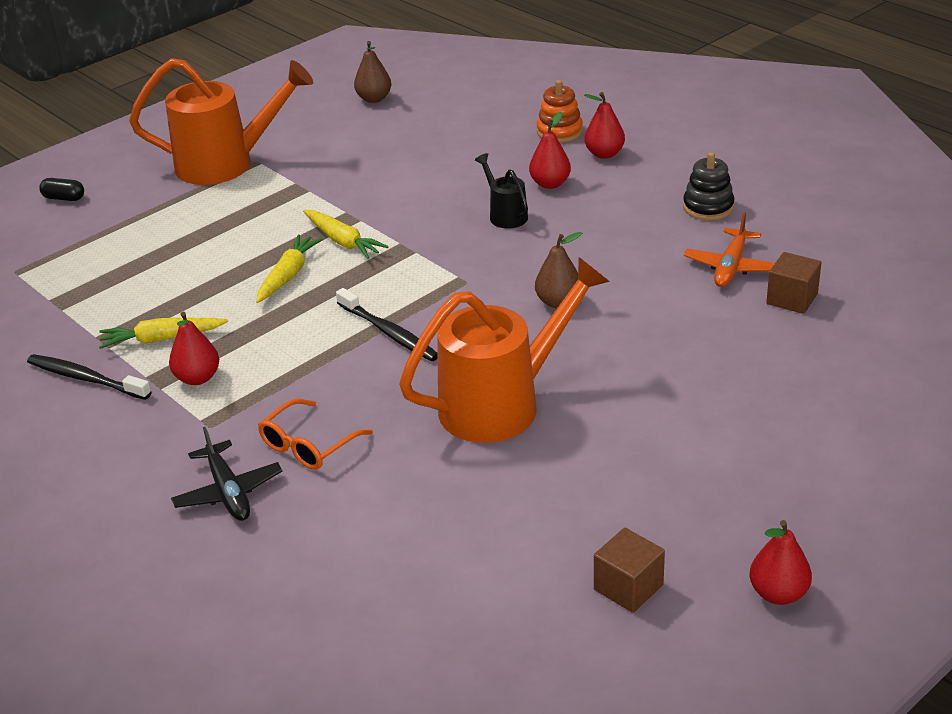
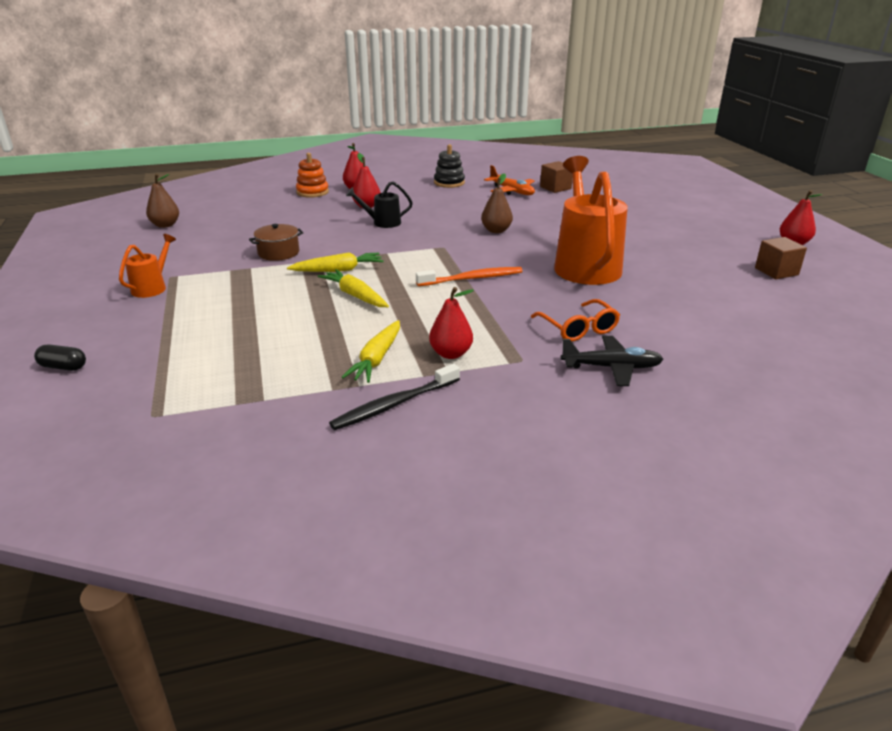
camera: 65 degrees left, 5 degrees down
(64, 198) = (63, 367): black capsule -> black capsule turned 60 degrees clockwise
(227, 164) = (152, 287): orange watering can -> orange watering can, size x0.47
(358, 189) = (278, 253): none -> brown pot
(388, 332) = (472, 278): black toothbrush -> orange toothbrush

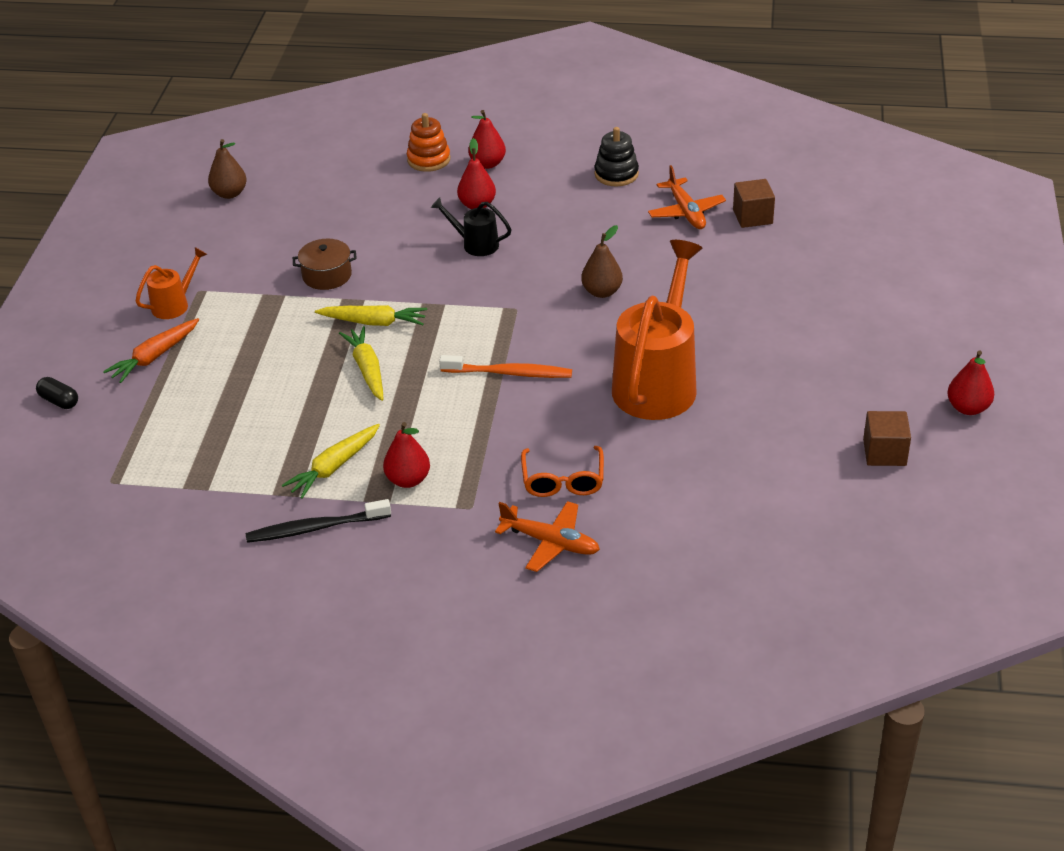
camera: 25 degrees right, 10 degrees up
(151, 321) = (154, 357): none -> orange carrot
(612, 368) = (551, 542): black plane -> orange plane

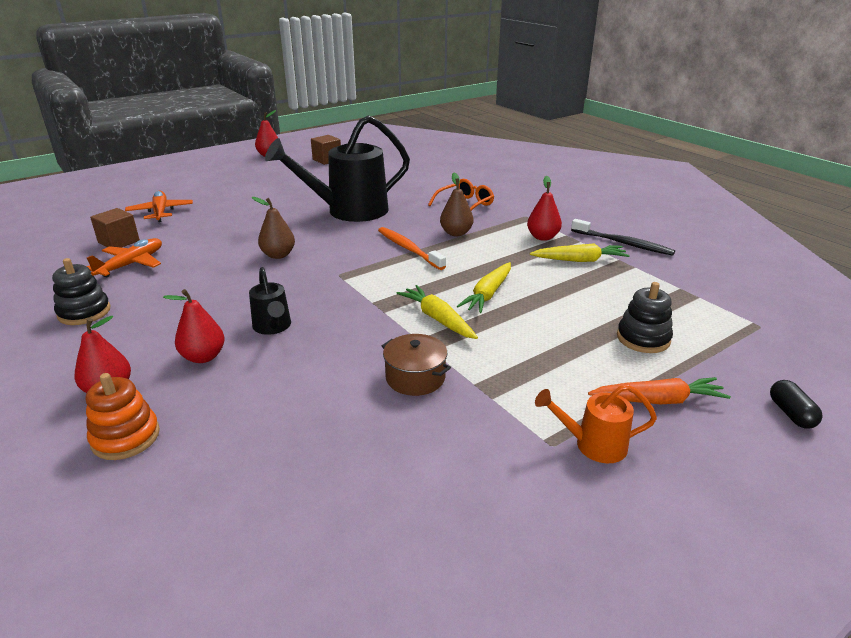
camera: 135 degrees left, 10 degrees down
(200, 404) = (643, 338): none -> black stacking toy
(230, 193) = (362, 578): brown pear -> brown pear (456, 233)
(551, 542) = (507, 193): orange plane -> orange plane (160, 212)
(658, 381) = (348, 211): orange watering can -> black watering can

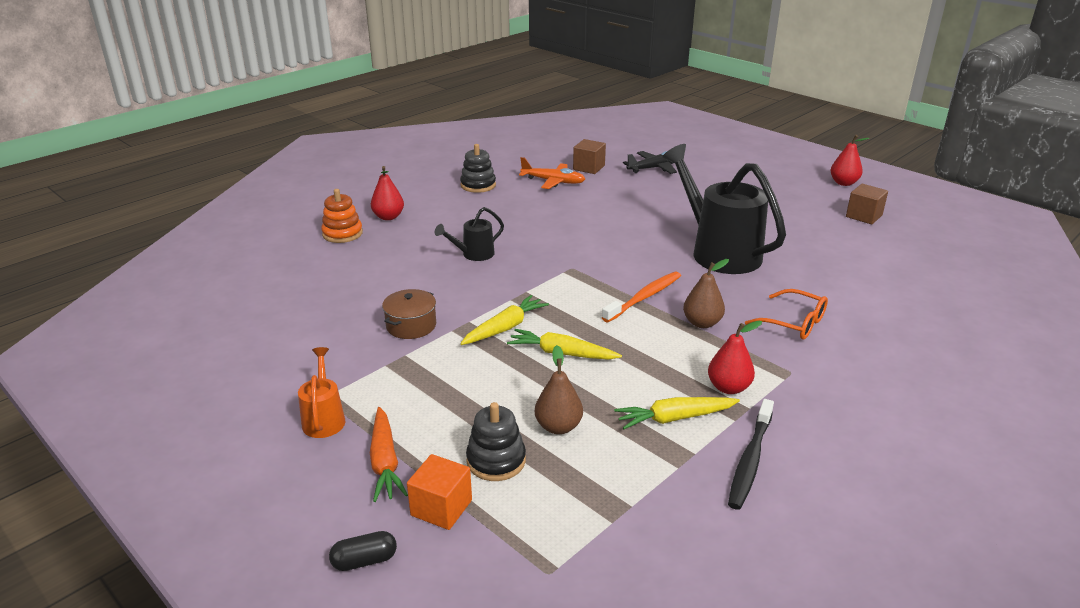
camera: 80 degrees right, 0 degrees up
(160, 212) = (655, 168): orange plane -> black plane
(203, 357) = (429, 237): red pear -> none
(278, 255) = (597, 234): brown pear -> brown pear (558, 427)
(580, 260) = (674, 418): yellow carrot -> yellow carrot turned 90 degrees clockwise
(710, 369) = (441, 508): none -> orange cube

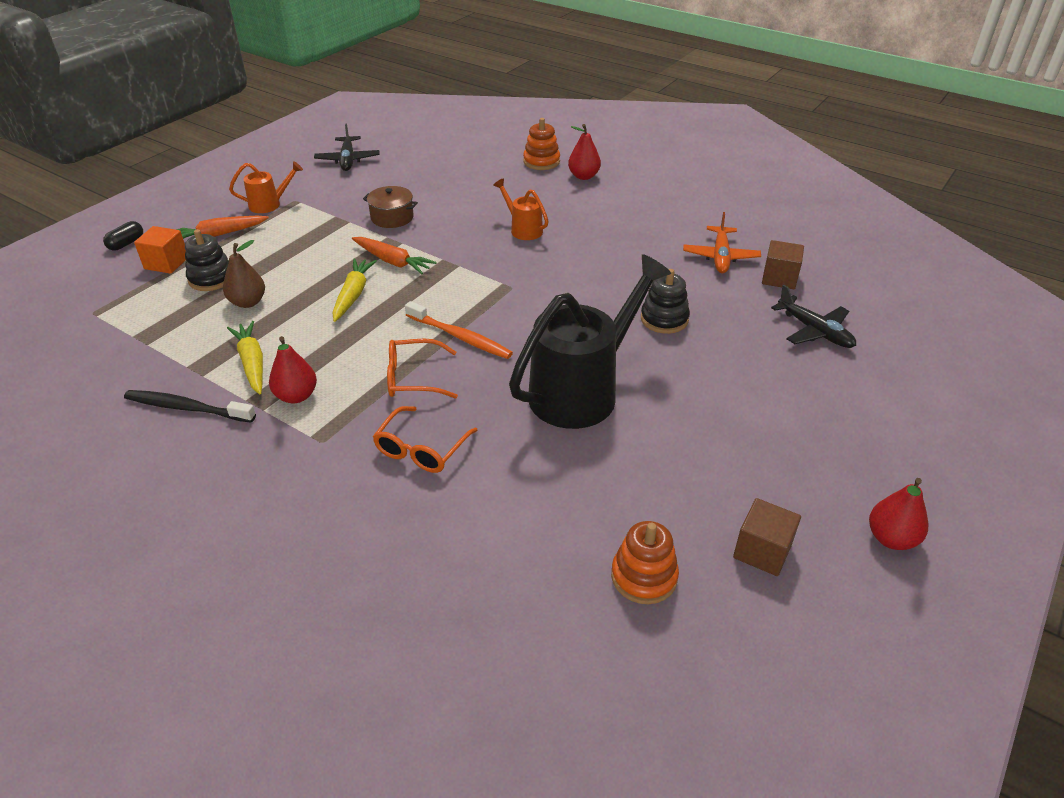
camera: 80 degrees right, 10 degrees up
(240, 354) = (348, 160): none -> black plane
(364, 561) = (126, 243): black capsule -> black capsule turned 60 degrees clockwise
(473, 254) = (523, 229): black watering can -> orange watering can
(478, 185) = (682, 211): black stacking toy -> black stacking toy (664, 319)
(505, 328) = (393, 261): yellow carrot -> orange carrot
(702, 323) = (413, 378): brown pear -> orange glasses
(896, 252) = (644, 577): none -> orange stacking toy

